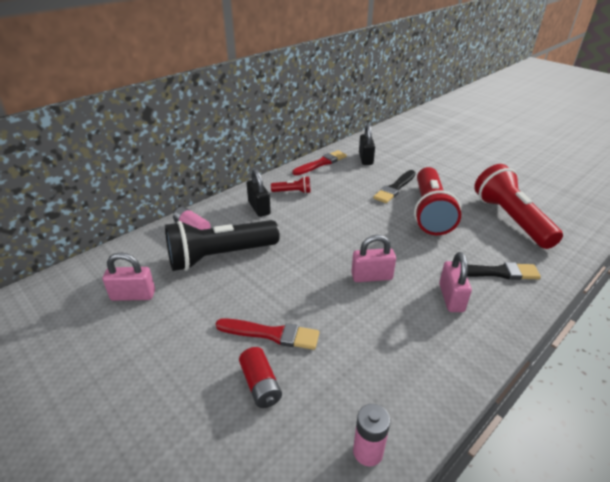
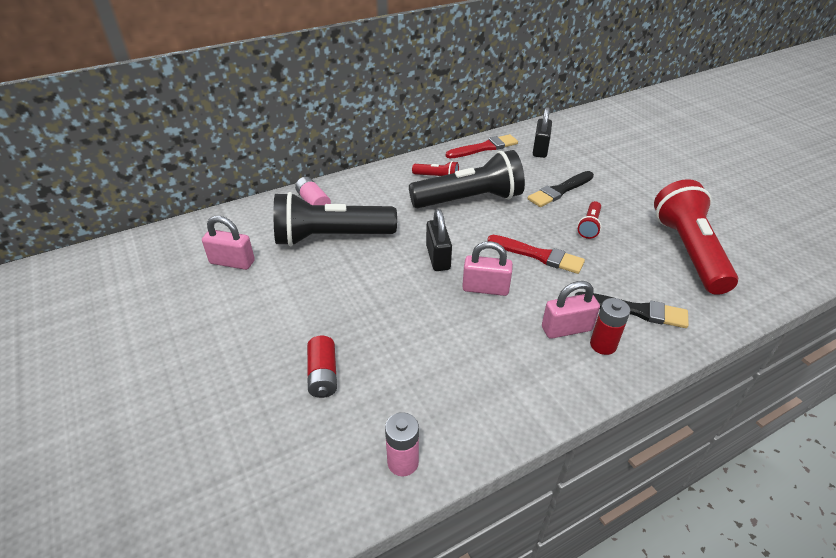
camera: 15 degrees right, 5 degrees up
(259, 208) = (392, 190): black padlock -> black padlock (438, 257)
(271, 334) = (353, 328): red brush -> red brush (538, 255)
(327, 206) = (469, 200): none -> black flashlight
(430, 212) = (589, 226): red flashlight -> red flashlight, size x0.44
(451, 298) = (566, 329): pink padlock -> pink padlock turned 60 degrees clockwise
(485, 305) = (603, 345): none -> red battery

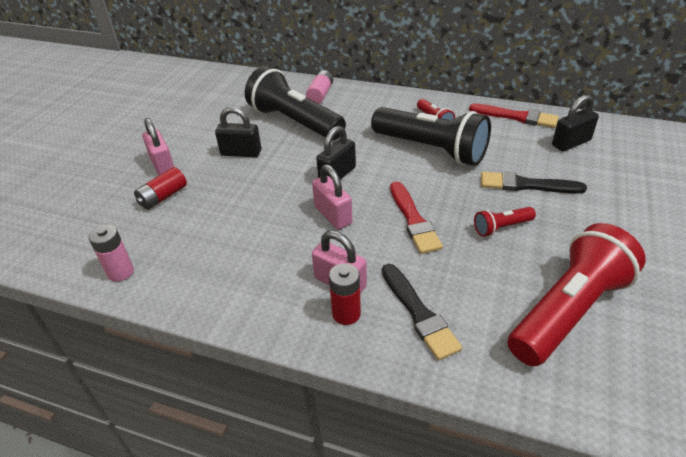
camera: 50 degrees right, 0 degrees up
(232, 262) = (222, 106): pink padlock -> pink padlock (162, 165)
(328, 290) = (241, 153): none -> black padlock

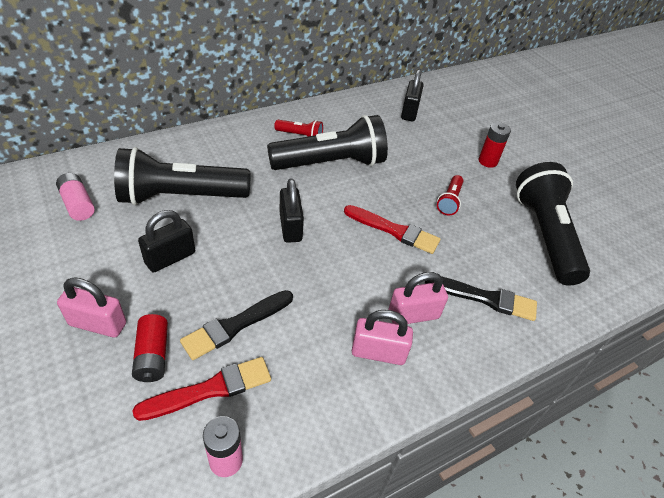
camera: 55 degrees left, 5 degrees up
(320, 94) = (166, 155): pink battery -> pink battery (78, 204)
(333, 215) = (335, 265): pink padlock -> pink padlock (378, 352)
(346, 314) = (448, 335): red battery -> red battery (487, 161)
(516, 117) = (353, 106): red brush -> red brush (210, 389)
(526, 185) = (424, 159): black brush -> black brush (235, 325)
(568, 310) = (545, 235): red flashlight -> black flashlight

